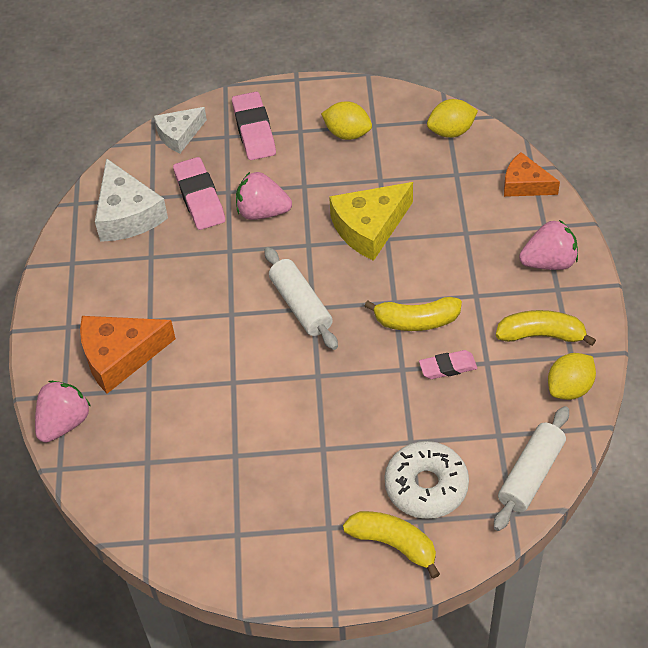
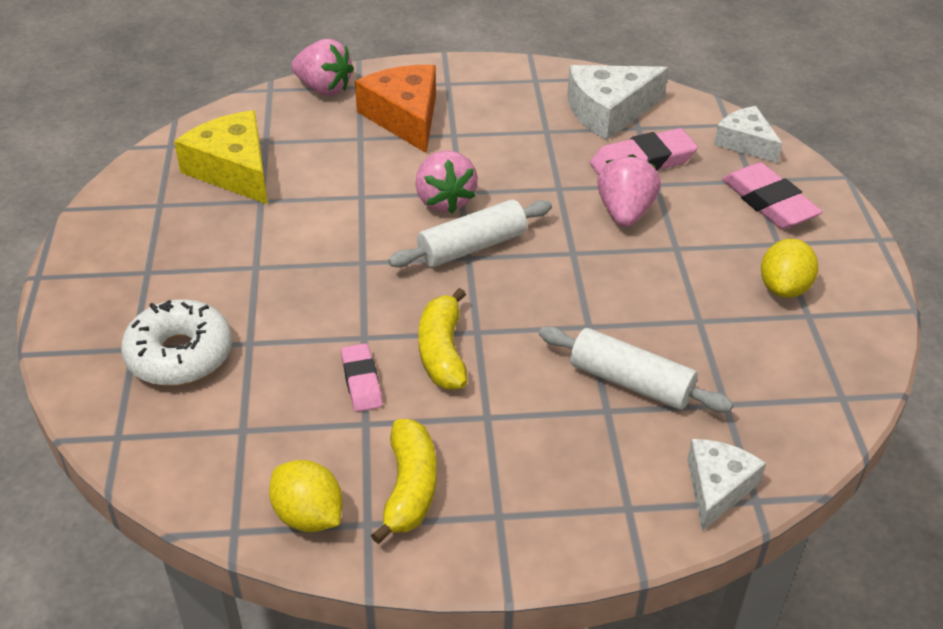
camera: 85 degrees right, 10 degrees down
(254, 130) = (769, 202): pink eraser -> pink eraser turned 75 degrees clockwise
(369, 227) = (607, 309): yellow cheese -> yellow cheese (233, 170)
(394, 544) = (107, 324): yellow banana -> none
(451, 131) = (816, 401): yellow lemon -> none
(525, 184) = (717, 488): orange cheese -> white cheese
(531, 474) = (171, 460): white rolling pin -> white rolling pin (631, 382)
(549, 262) = (553, 508): pink strawberry -> pink strawberry (444, 201)

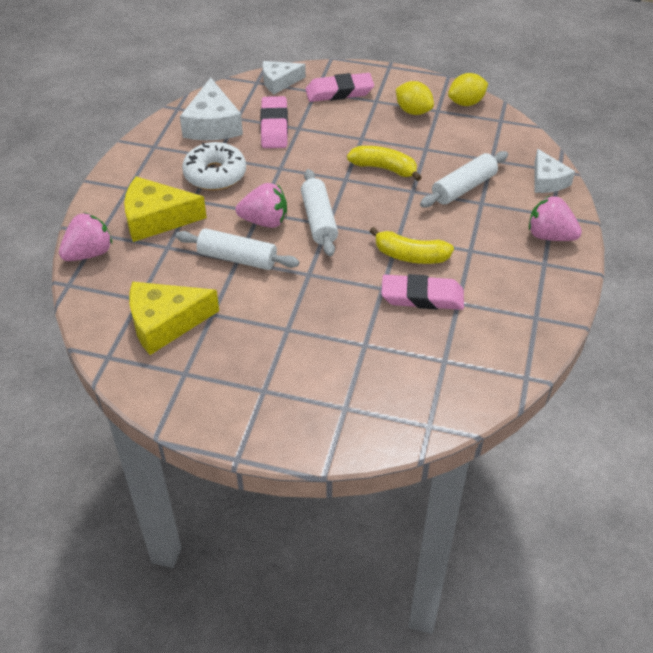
camera: 70 degrees left, 5 degrees up
(180, 355) = (362, 382): white donut -> white donut (215, 174)
(308, 516) = (524, 341): yellow lemon -> yellow lemon (466, 103)
(361, 381) = (422, 297): pink eraser -> pink eraser, size x1.62
(364, 195) = (237, 258): none -> white rolling pin
(404, 117) = (156, 219): orange cheese -> yellow cheese
(409, 488) = (515, 294): yellow banana -> yellow banana (384, 168)
(625, 212) = (319, 148): pink strawberry -> pink strawberry (550, 236)
(717, 488) = (547, 180): white cheese -> white cheese turned 150 degrees counterclockwise

